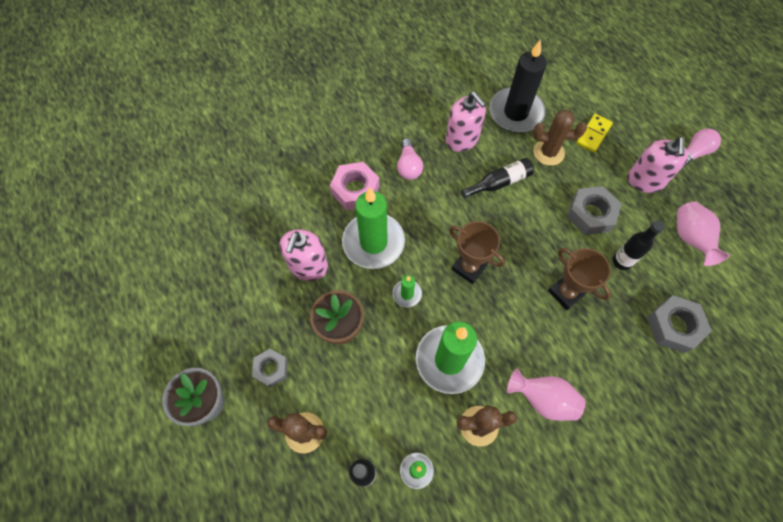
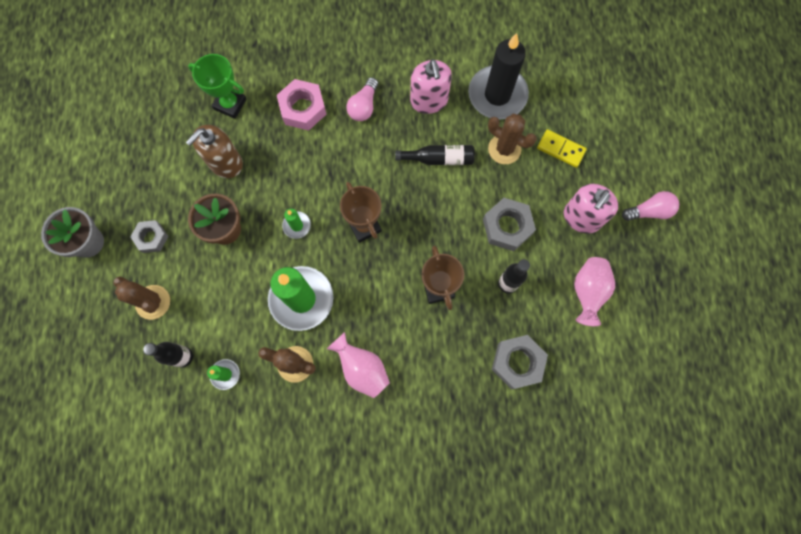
camera: 25 degrees right, 10 degrees up
(285, 213) = (230, 104): none -> green trophy
(308, 266) = (225, 163): pink soap dispenser -> brown soap dispenser
(373, 242) = (293, 165): green candle -> none
(593, 134) = (560, 149): yellow domino -> yellow domino turned 60 degrees clockwise

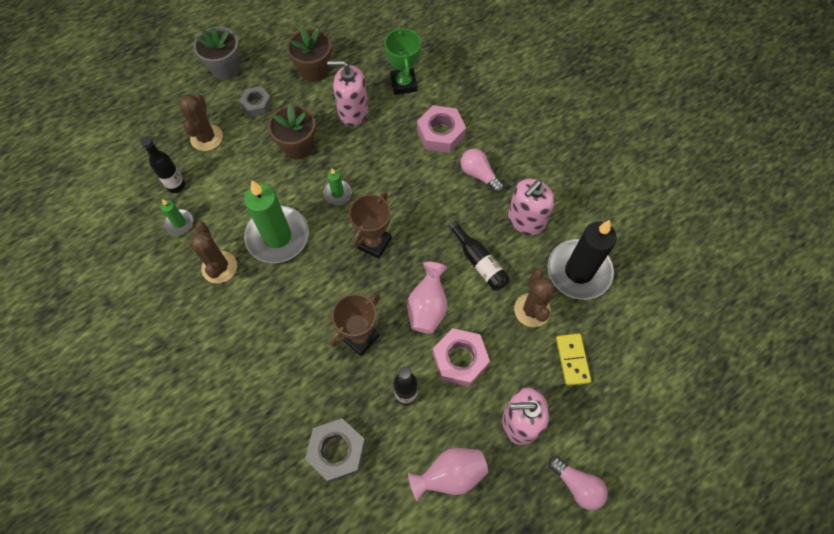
camera: 55 degrees right, 10 degrees down
(155, 167) = (314, 70): none -> brown flower pot
(225, 163) = (353, 112): brown soap dispenser -> pink soap dispenser
(361, 368) = (247, 320): pink vase -> pink vase (427, 307)
(363, 106) = (479, 174): pink light bulb -> pink light bulb turned 60 degrees clockwise
(507, 227) = (460, 359): grey nut -> pink nut

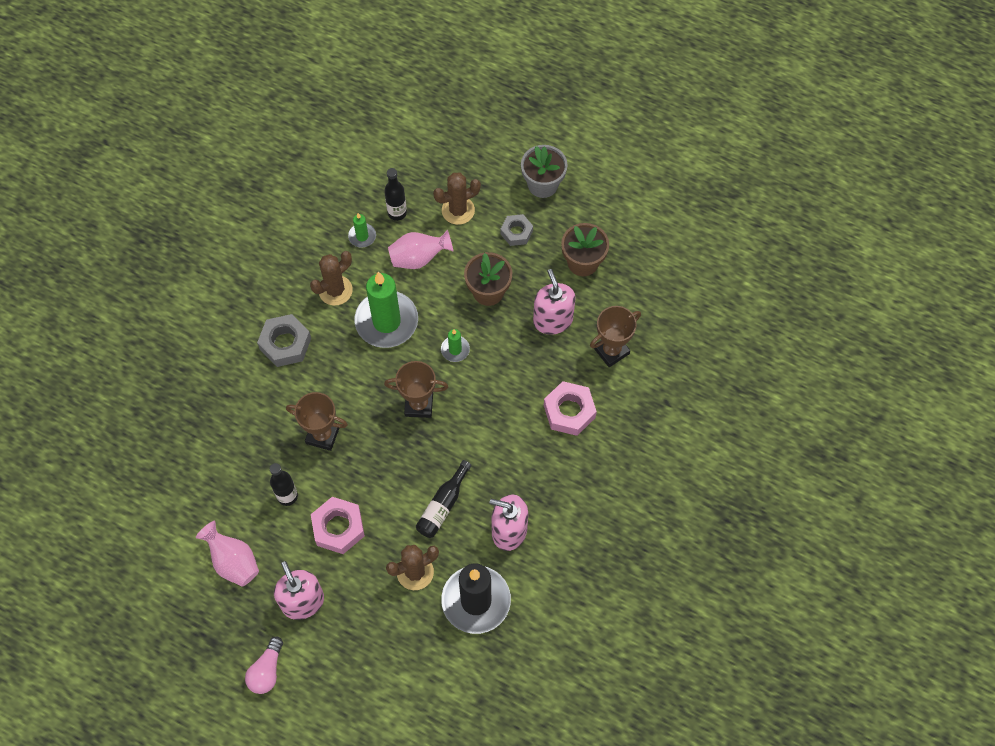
camera: 65 degrees right, 0 degrees up
(337, 451) = (216, 463): grey nut -> grey nut (285, 344)
(403, 84) = (611, 351): green trophy -> brown trophy
(427, 307) = (376, 479): pink vase -> pink vase (419, 258)
(479, 174) = (539, 467): pink light bulb -> none
(572, 360) = (381, 626): yellow domino -> none

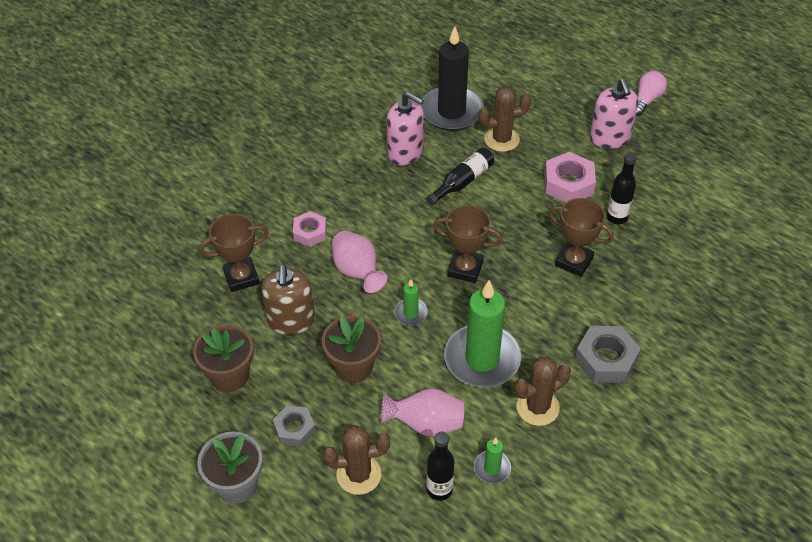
camera: 165 degrees left, 15 degrees down
(233, 561) = (674, 177): pink vase -> pink vase (357, 272)
(553, 320) = (291, 320): pink soap dispenser -> brown soap dispenser
(569, 411) = (310, 232): pink nut -> pink nut, size x0.65

